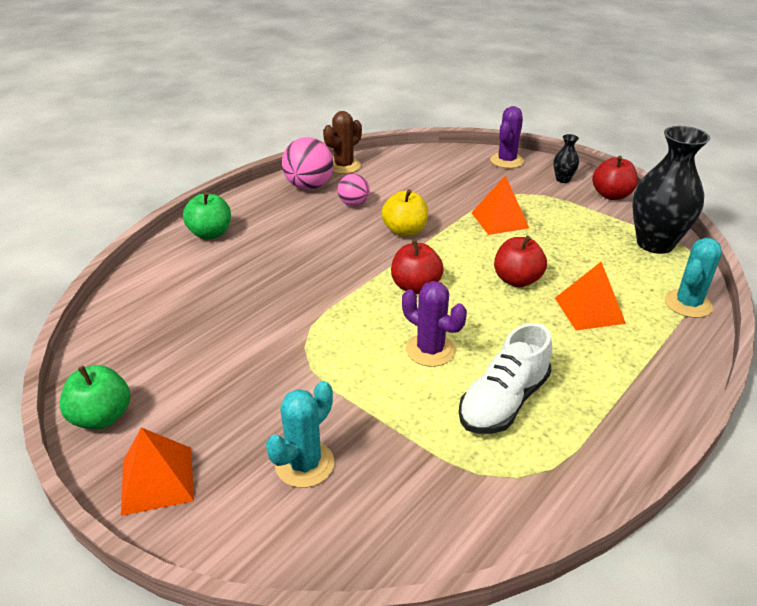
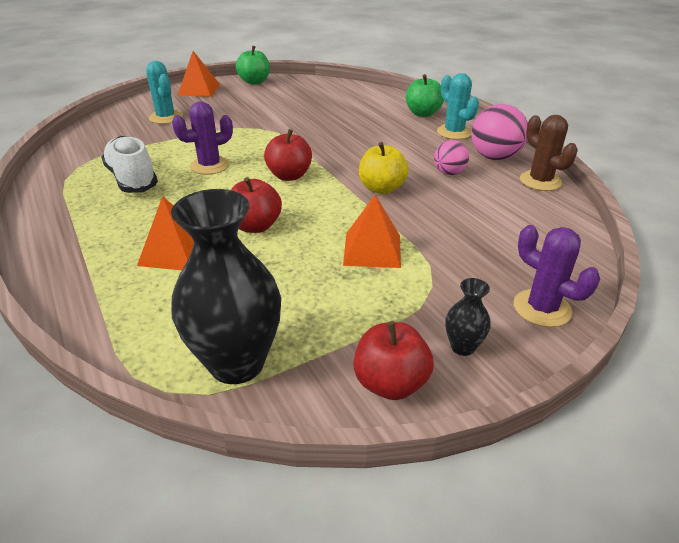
camera: 110 degrees right, 0 degrees up
(688, 304) = (113, 325): turquoise cactus -> turquoise cactus (454, 132)

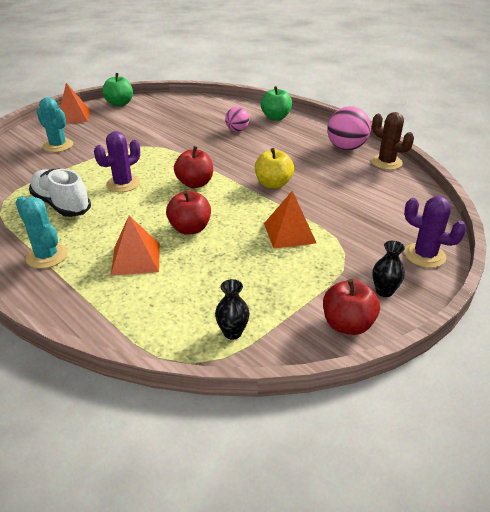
camera: 15 degrees left, 0 degrees up
(237, 363) = (232, 332): black vase -> black vase, size x0.45
(449, 173) = (318, 165): pink ball -> pink ball (237, 130)
(454, 132) = (307, 131): turquoise cactus -> turquoise cactus (47, 256)

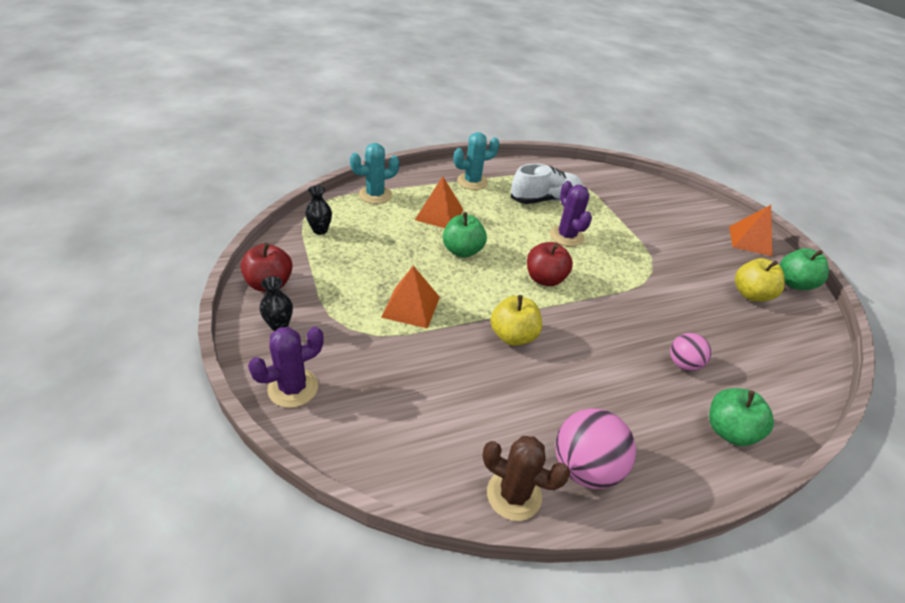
camera: 110 degrees right, 5 degrees up
(58, 146) = (668, 218): turquoise cactus -> turquoise cactus (375, 195)
(145, 115) = (750, 294): none -> yellow apple
(190, 228) = (462, 251): red apple -> green apple
(386, 162) = (514, 494): brown cactus -> brown cactus turned 45 degrees clockwise

